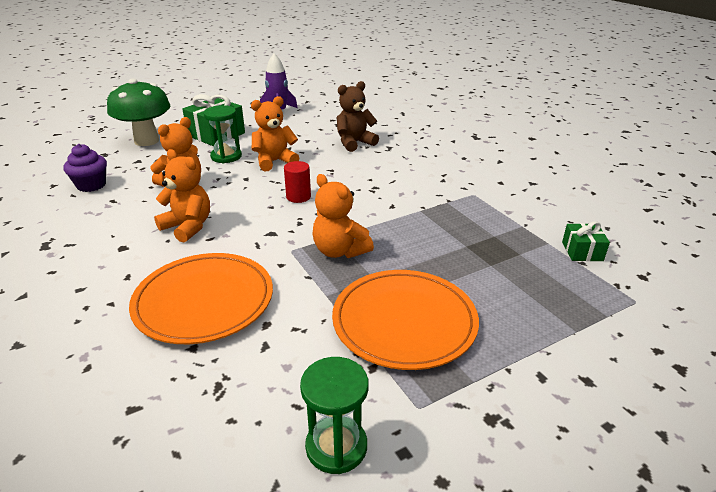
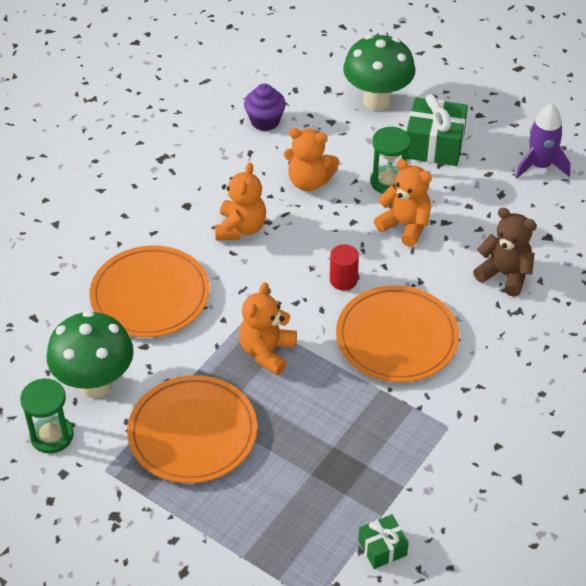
camera: 65 degrees right, 15 degrees up
(286, 379) = (95, 384): none -> green mushroom
(375, 191) = (397, 337): none -> orange plate

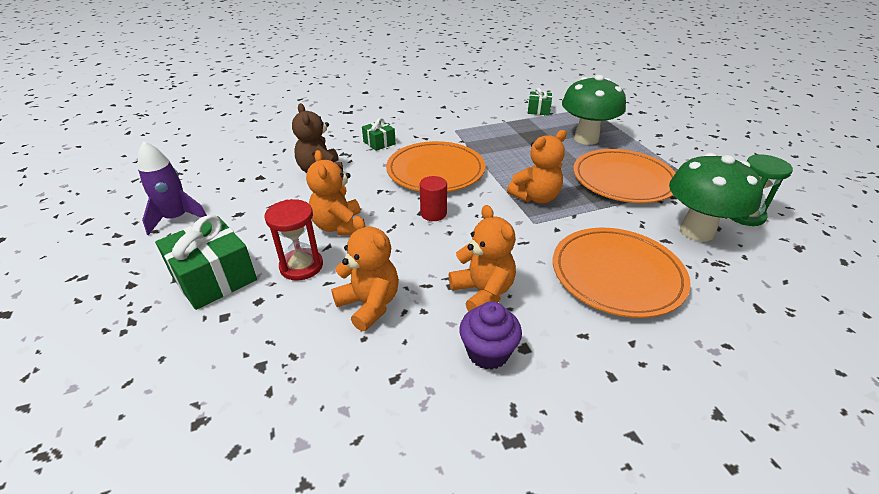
camera: 145 degrees left, 10 degrees down
(241, 228) = (483, 293): orange teddy bear -> orange teddy bear turned 105 degrees clockwise
(265, 121) = (330, 417): purple cupcake -> purple cupcake (488, 352)
(377, 101) = (179, 362): green mushroom -> green mushroom (586, 139)
(388, 181) = (301, 266): green hourglass -> red hourglass
(504, 350) = (379, 143): none -> green gift

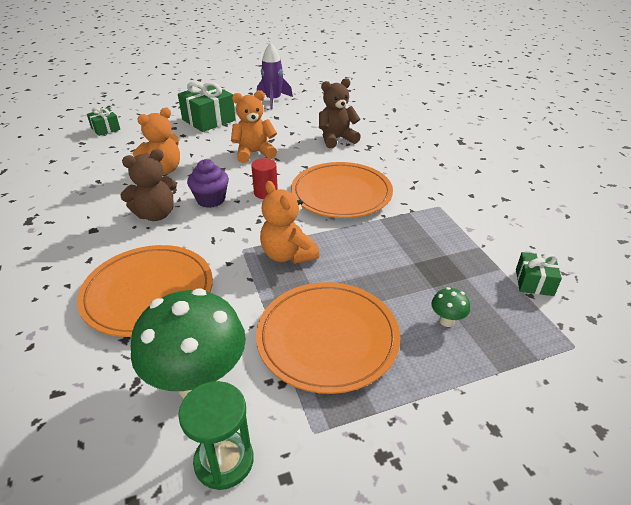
camera: 90 degrees right, 0 degrees up
(301, 266) = (211, 144): red hourglass -> none
(379, 143) = (394, 162): green gift -> green gift (105, 129)
(483, 293) = (156, 214): orange teddy bear -> brown teddy bear
(488, 352) = (98, 214): purple cupcake -> purple cupcake (211, 200)
(586, 139) = (447, 321): green mushroom -> green mushroom, size x0.40

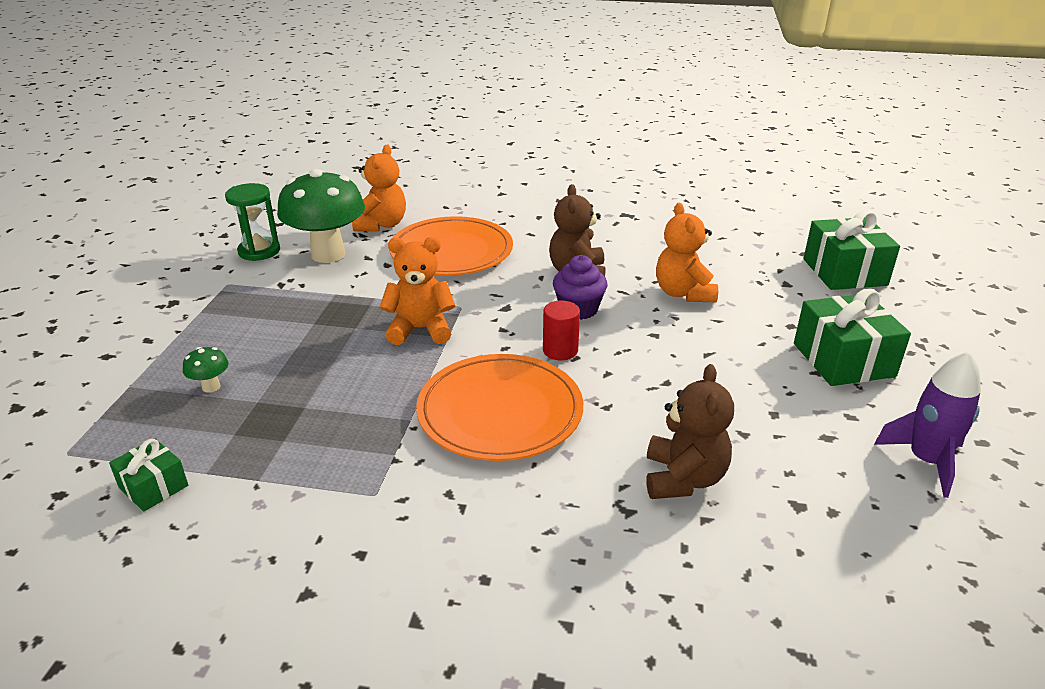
camera: 120 degrees right, 5 degrees down
(105, 129) = (844, 272): green gift -> green gift, size x1.82
(254, 153) = (685, 372): orange teddy bear -> orange teddy bear (381, 225)
(327, 338) = (290, 315): orange plate -> none

